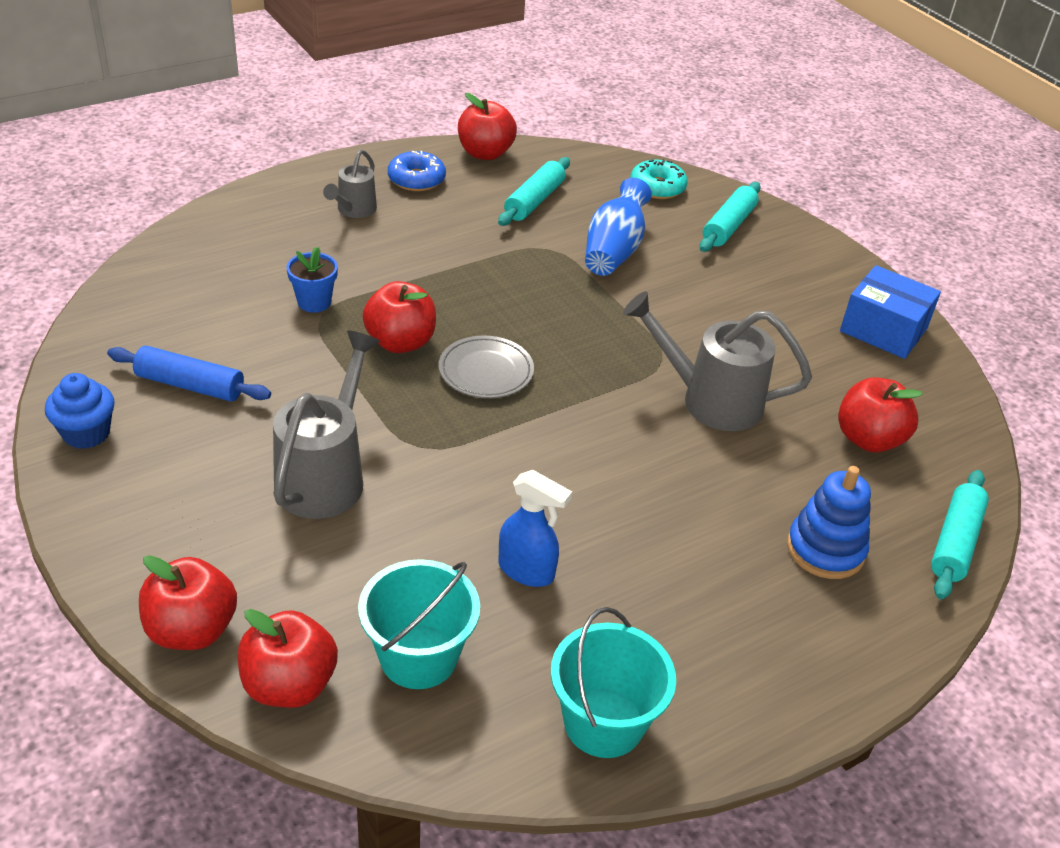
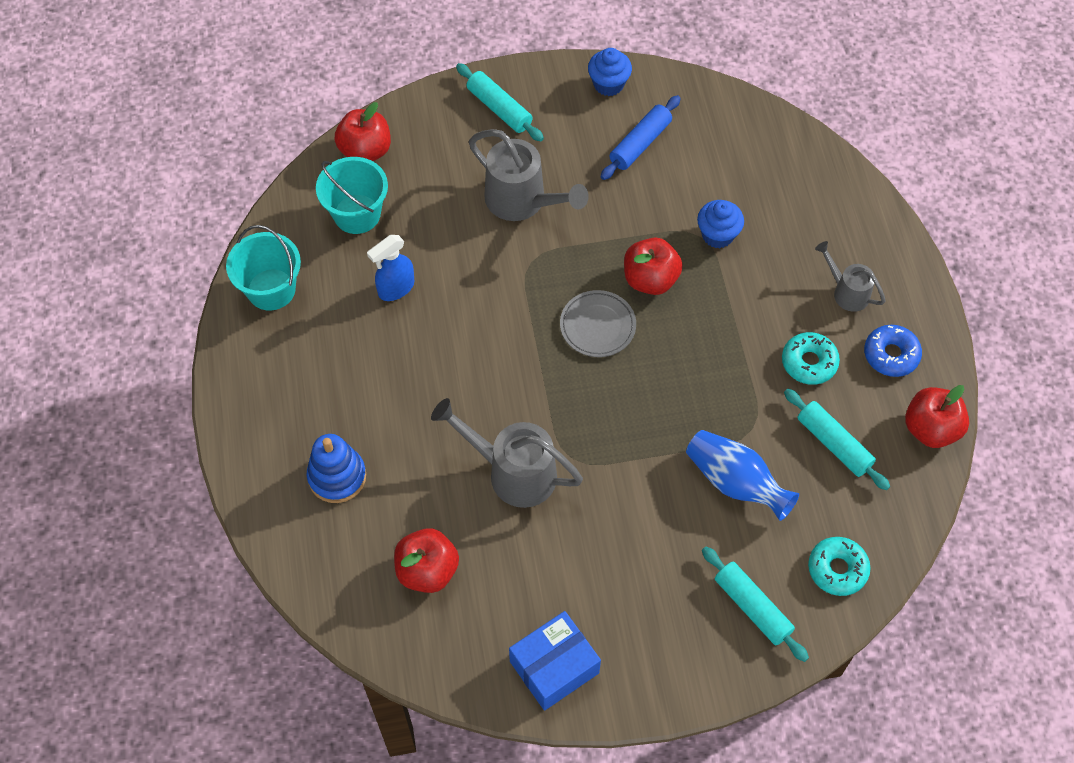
camera: 115 degrees right, 20 degrees up
(192, 630) = (423, 114): red apple -> none
(314, 302) = (717, 235): blue flower pot -> blue cupcake
(452, 224) = (809, 362): none -> turquoise donut
(710, 400) = (513, 472): grey watering can -> grey watering can turned 105 degrees counterclockwise
(954, 542) = (305, 570): turquoise rolling pin -> turquoise rolling pin (499, 108)

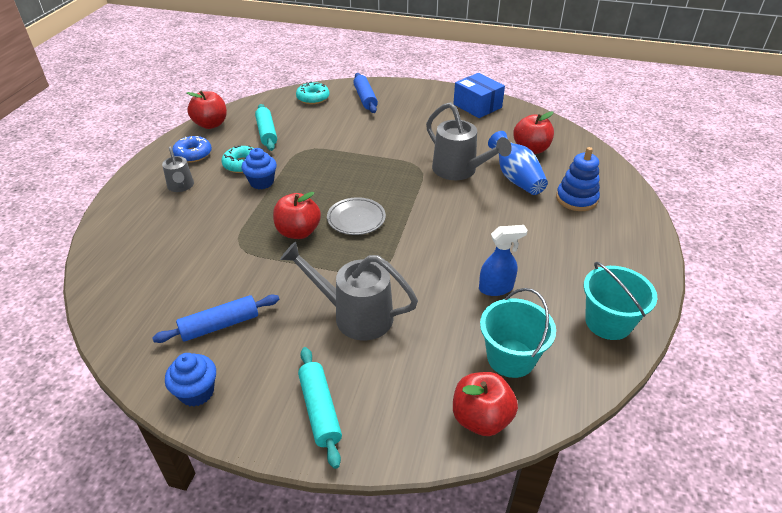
camera: 155 degrees left, 20 degrees down
(522, 201) = (355, 315): grey watering can -> grey watering can turned 45 degrees counterclockwise
(554, 667) = (477, 106): blue box -> blue box turned 60 degrees clockwise
(717, 235) = (226, 241): blue cupcake -> blue cupcake (262, 182)
(735, 482) = (334, 134): blue vase -> blue vase (516, 178)
(752, 607) = (365, 98): turquoise rolling pin -> blue rolling pin

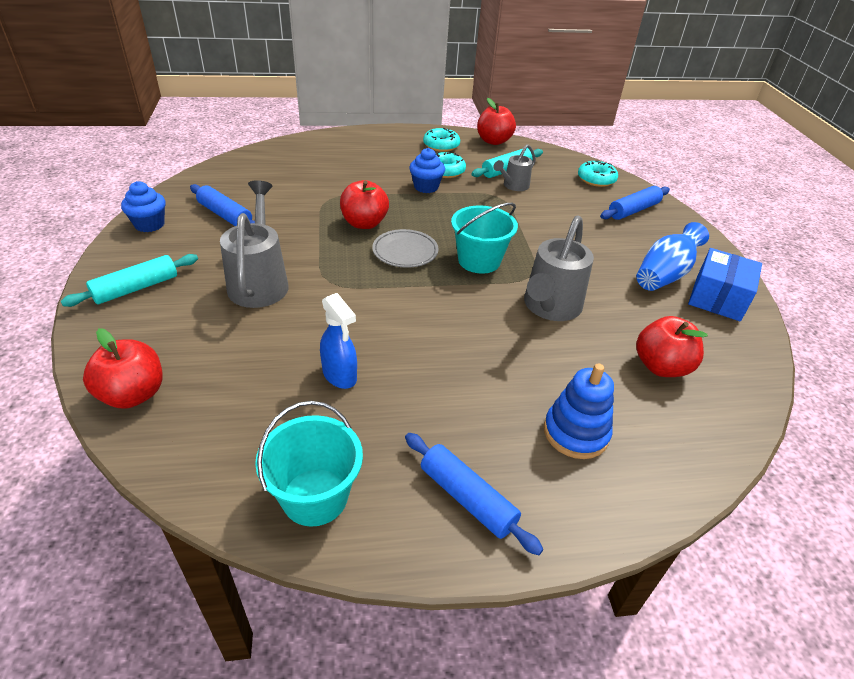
camera: 65 degrees right, 0 degrees up
(181, 187) = (391, 153): grey watering can -> grey watering can (513, 186)
(193, 154) = (441, 145): blue donut -> turquoise donut
(510, 358) = (226, 405): turquoise bucket -> turquoise bucket (479, 260)
(516, 178) = (576, 361): blue vase -> blue vase (664, 275)
(618, 256) = (467, 498): none -> blue rolling pin

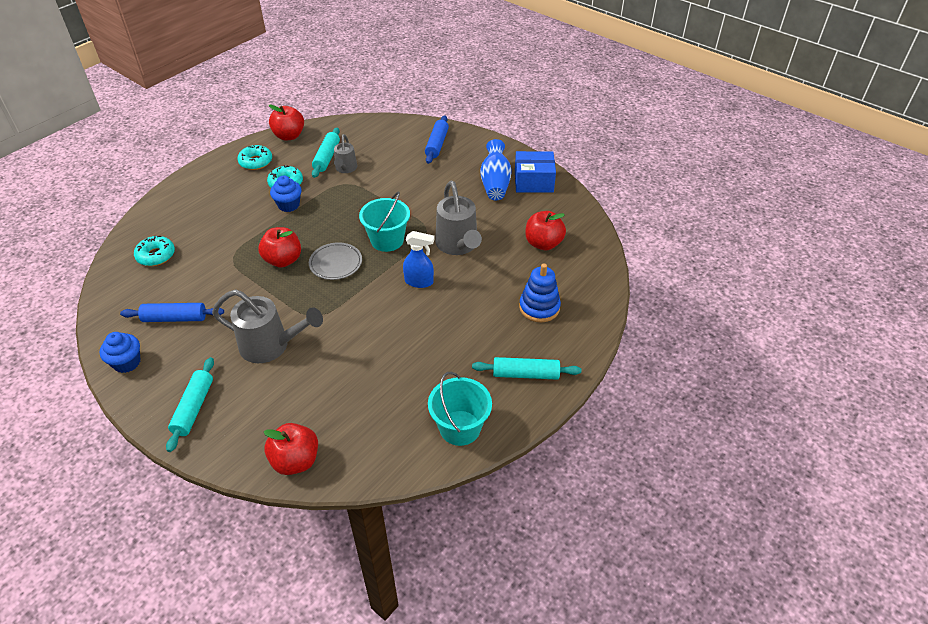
camera: 40 degrees left, 5 degrees up
(259, 282) = (271, 346): grey watering can -> grey watering can turned 150 degrees clockwise
(340, 375) = (395, 364): blue spray bottle -> blue spray bottle (419, 281)
(467, 498) = (525, 374): blue rolling pin -> turquoise rolling pin
(596, 179) = (391, 132): turquoise donut -> turquoise donut (156, 255)
(717, 298) = (533, 182): blue box -> blue box turned 75 degrees counterclockwise

